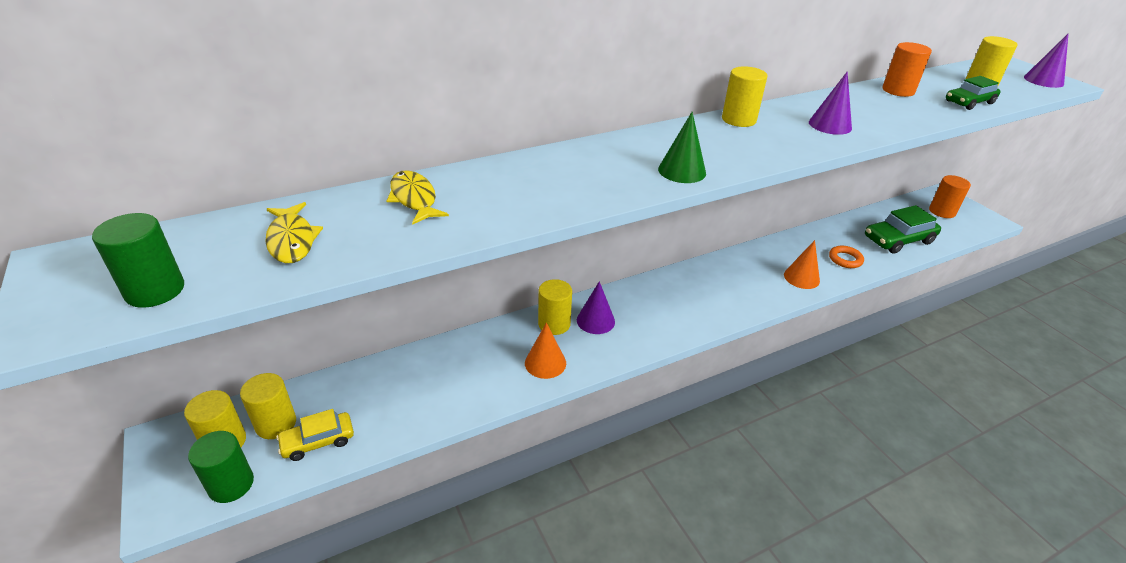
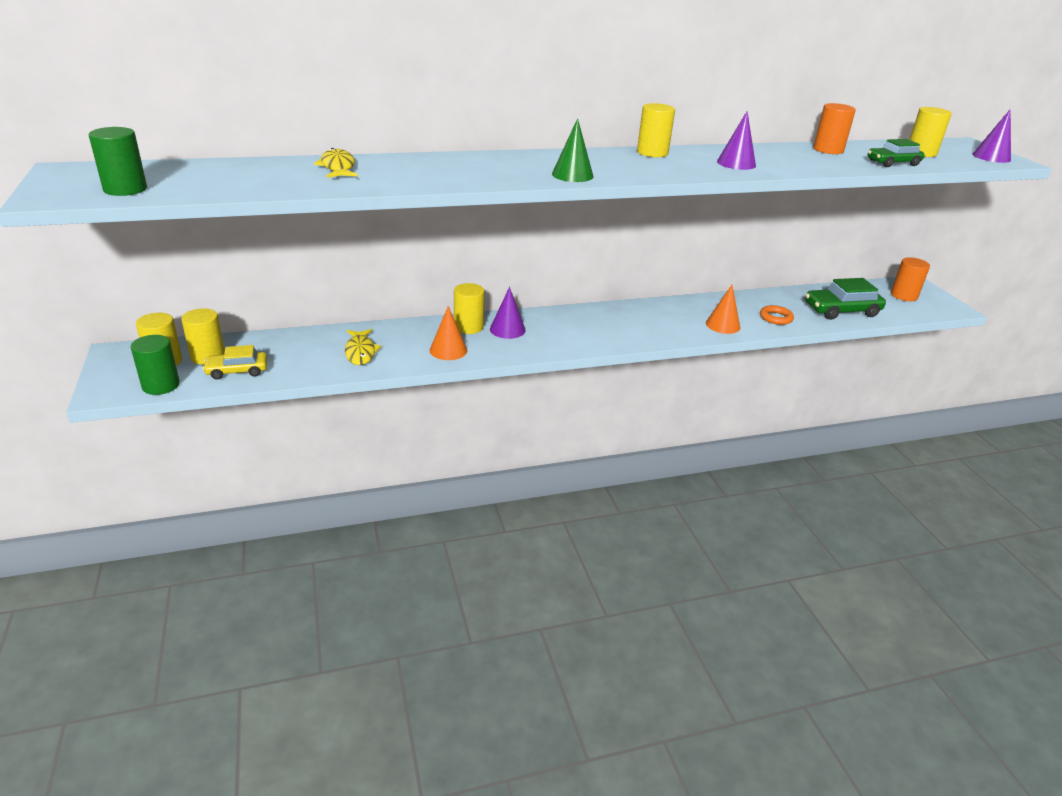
camera: 10 degrees right, 5 degrees down
(292, 240) = (233, 177): yellow fish -> yellow fish (360, 352)

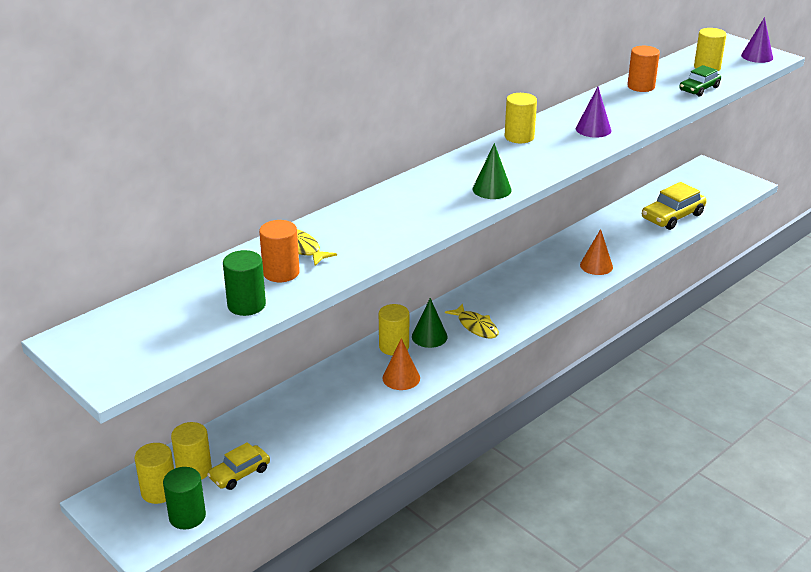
camera: 25 degrees left, 0 degrees up
(125, 189) = (163, 343): green cylinder -> green cylinder (246, 305)
(360, 352) = (328, 410): yellow fish -> yellow fish (476, 326)
(507, 329) = (429, 336): purple cone -> green cone
(776, 318) = (630, 243): orange ring -> none
(841, 310) = (672, 216): green car -> yellow car
(904, 296) = (706, 183): orange cylinder -> orange cylinder (281, 272)

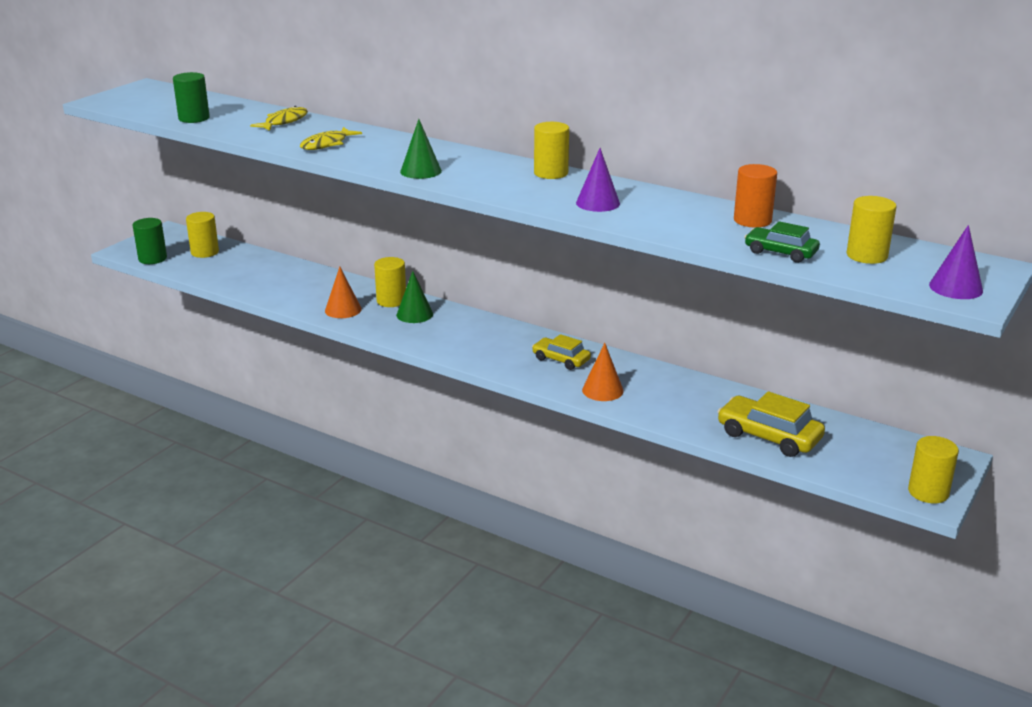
camera: 75 degrees right, 5 degrees down
(159, 491) = (180, 245): yellow cylinder -> yellow cylinder (928, 492)
(239, 473) = (202, 267): yellow car -> yellow car (561, 359)
(281, 272) = (243, 121): orange cylinder -> none
(476, 326) = (442, 334): yellow fish -> yellow fish (327, 144)

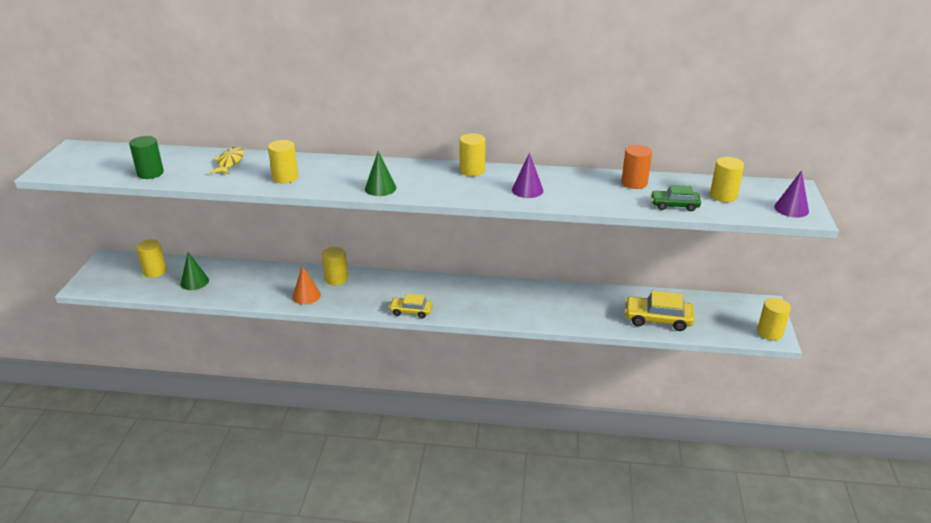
camera: 25 degrees left, 5 degrees up
(152, 259) = (114, 288): green cylinder -> none
(327, 144) = (285, 177): yellow fish -> yellow cylinder
(414, 314) = (362, 286): green cone -> green cone (194, 282)
(561, 359) = (490, 297): yellow car -> yellow car (411, 311)
(602, 390) = (534, 313): orange cone -> none

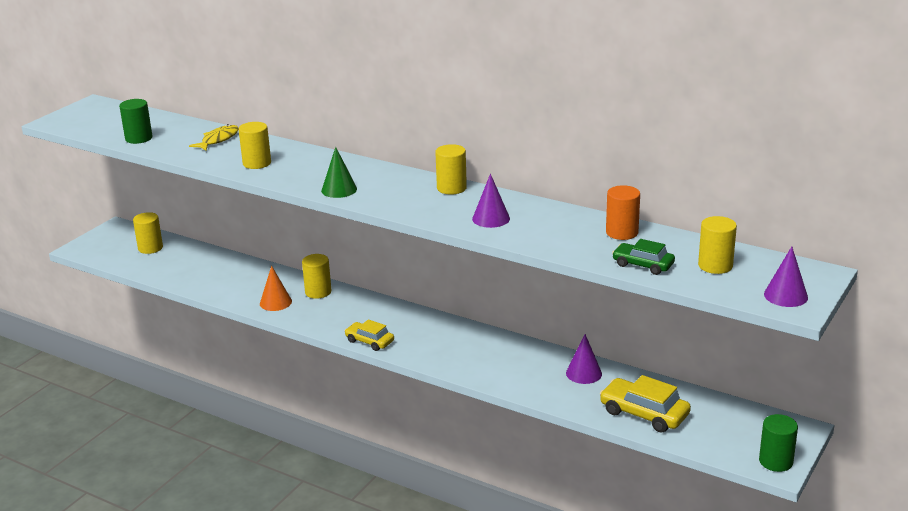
camera: 25 degrees right, 5 degrees down
(194, 282) = (179, 266): green cone -> none
(592, 298) = (583, 373): none -> purple cone
(770, 332) = (775, 461): yellow cylinder -> green cylinder

